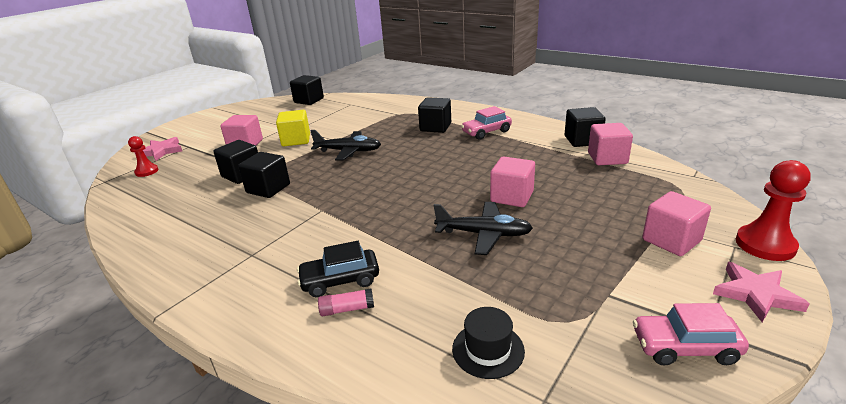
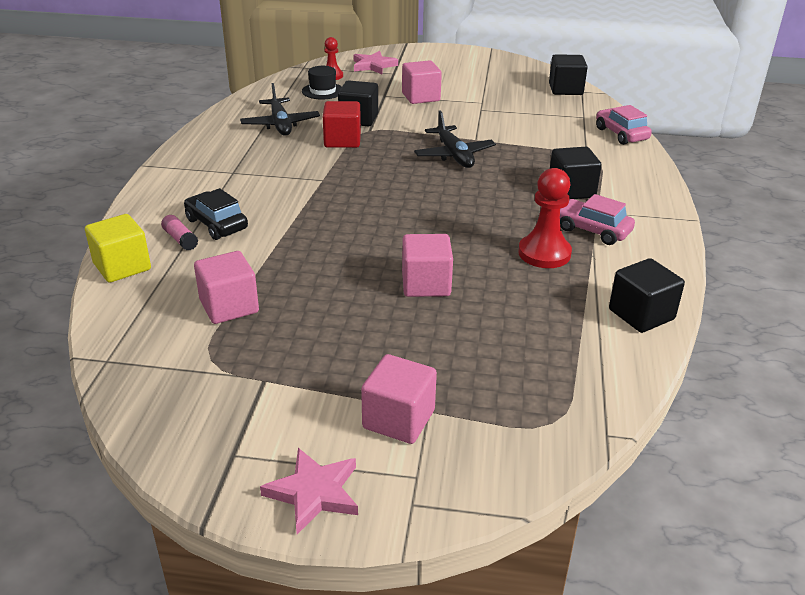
camera: 60 degrees right, 5 degrees up
(268, 188) = (342, 140): black cube -> red cube
(296, 140) = (454, 118): yellow cube -> yellow cube (122, 267)
(484, 234) = (333, 282): black plane -> black plane (280, 125)
(488, 350) = (155, 321): black hat -> black hat (322, 91)
(607, 158) = (598, 344): pink cube -> pink cube (229, 306)
(685, 347) = (199, 437): pink car -> pink car (621, 134)
(765, 245) = (436, 506): red pawn -> red pawn (544, 253)

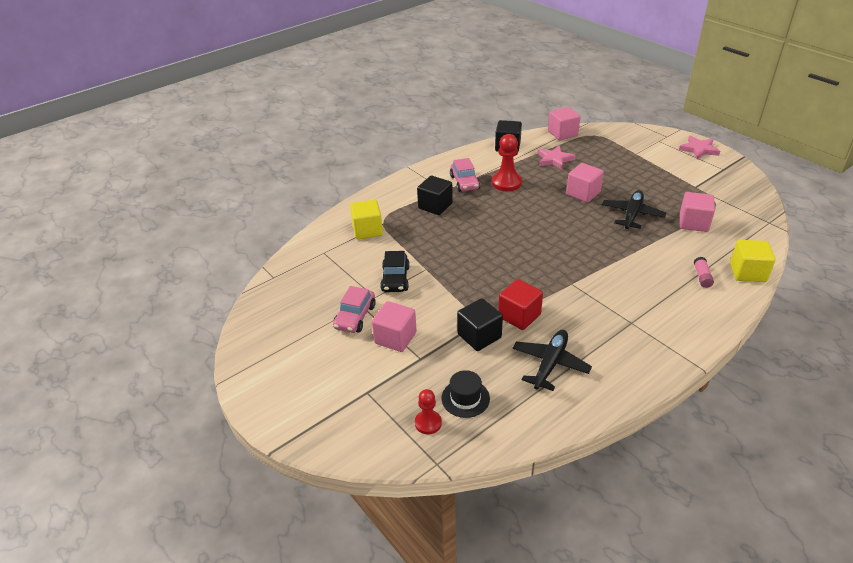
camera: 135 degrees left, 5 degrees up
(216, 224) = (671, 278): black car -> black car (395, 279)
(373, 66) = (367, 419): pink star -> pink star (554, 159)
(398, 419) = (650, 155): pink cube -> pink cube (562, 133)
(454, 155) = (460, 262): black plane -> black plane (632, 214)
(565, 89) = (280, 285): black cube -> none
(586, 144) = (367, 230): none -> yellow cube
(621, 134) = (333, 227): pink car -> pink car (355, 317)

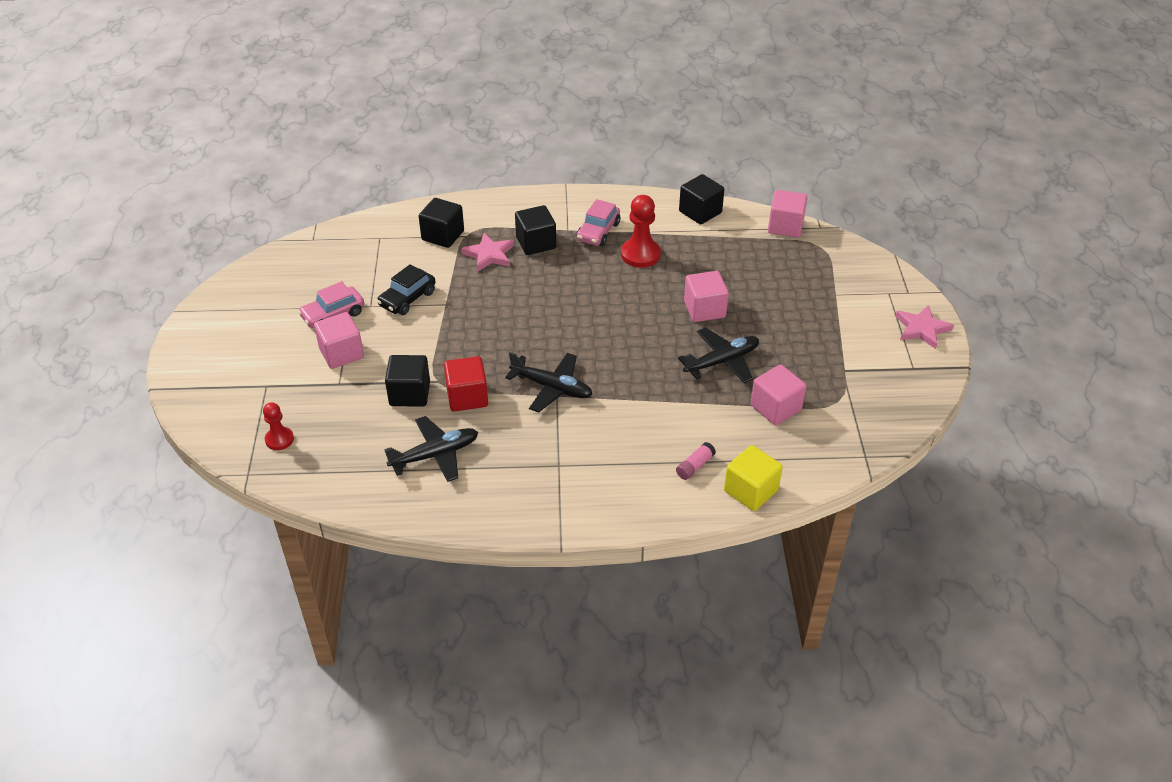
camera: 35 degrees right, 5 degrees up
(367, 230) = (443, 235): yellow cube -> black cube
(465, 398) = (331, 438): black hat -> none
(554, 159) = (730, 254): pink star -> pink star (489, 255)
(562, 280) = (552, 388): none -> black plane

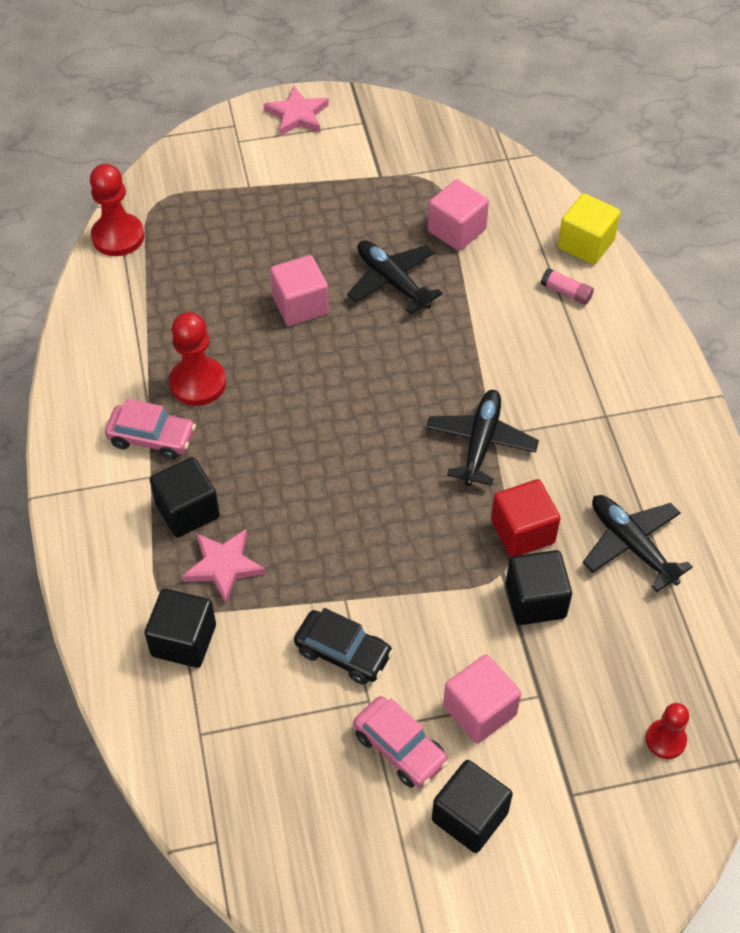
camera: 100 degrees left, 10 degrees up
(700, 212) = (94, 327): black cube -> black cube (469, 816)
(785, 226) = (118, 236): pink cube -> red pawn

